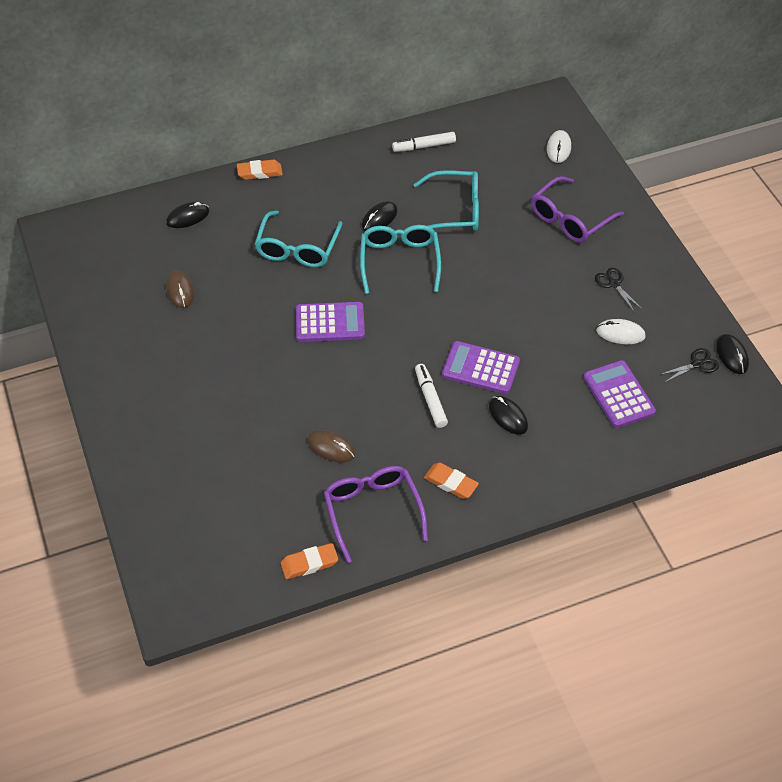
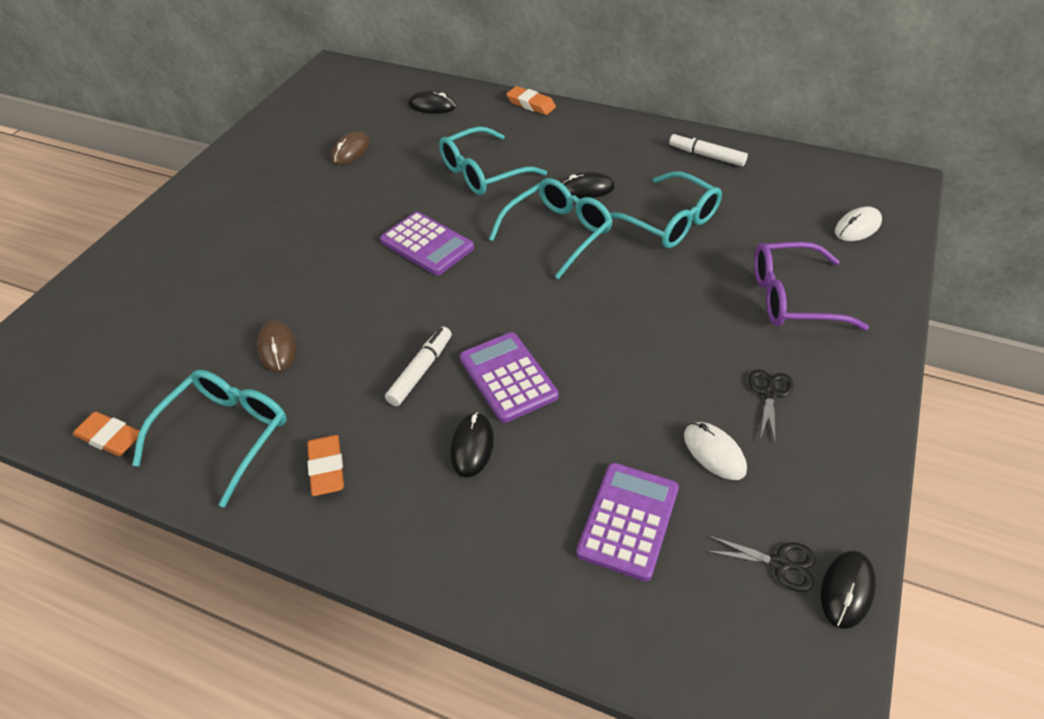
camera: 45 degrees right, 5 degrees down
(372, 511) = (225, 435): purple glasses -> turquoise glasses

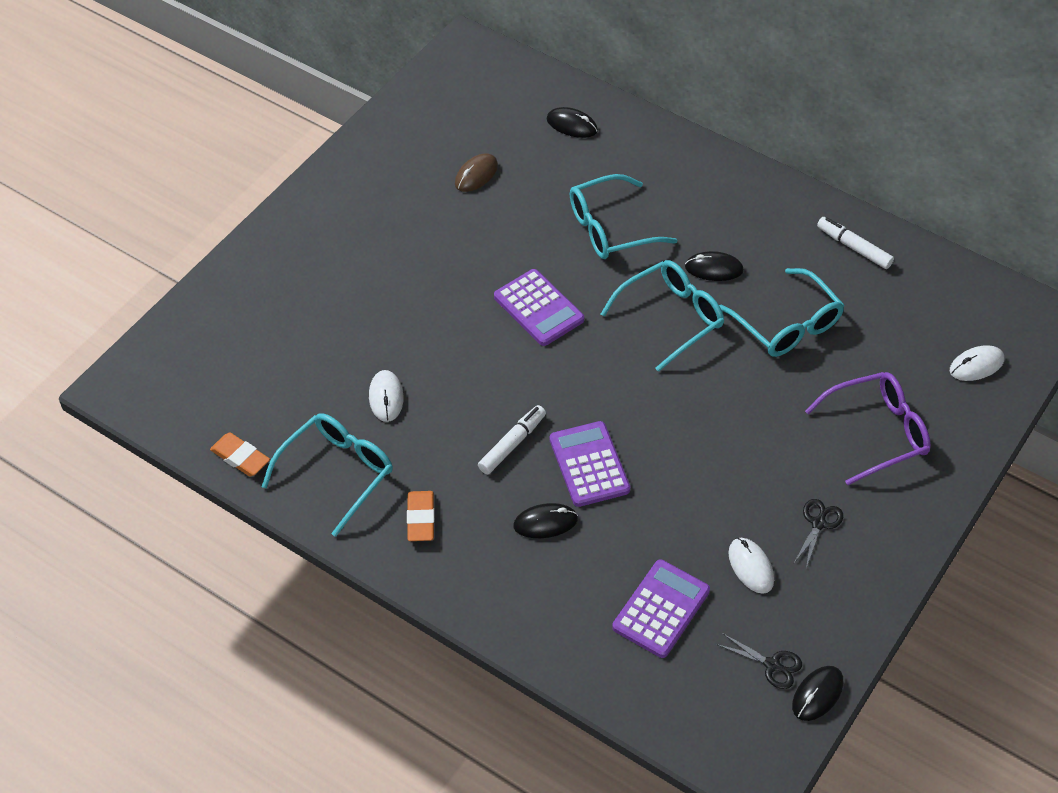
camera: 10 degrees right, 5 degrees up
(277, 348) = (386, 397): brown mouse -> white mouse
(472, 446) = (545, 522): black mouse -> black mouse turned 60 degrees clockwise
(531, 104) = (682, 141): orange eraser -> none
(792, 298) = (877, 432): purple glasses -> purple glasses turned 150 degrees clockwise

